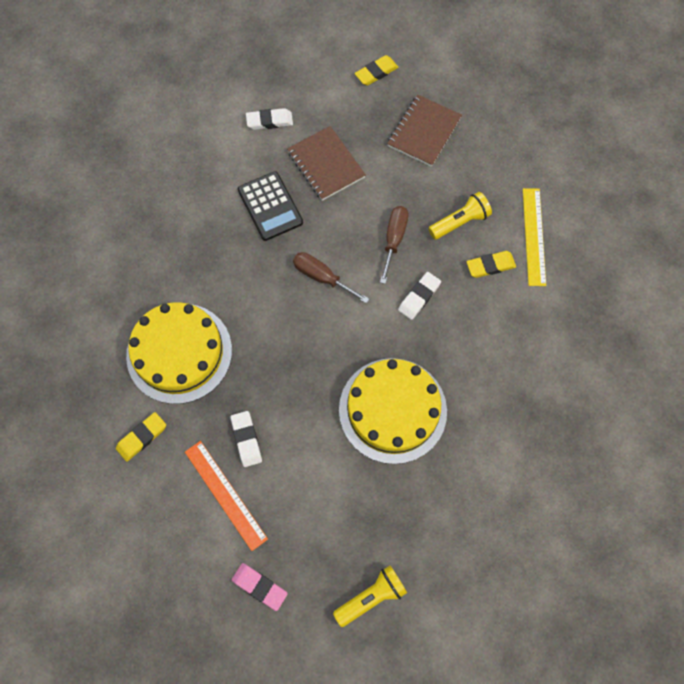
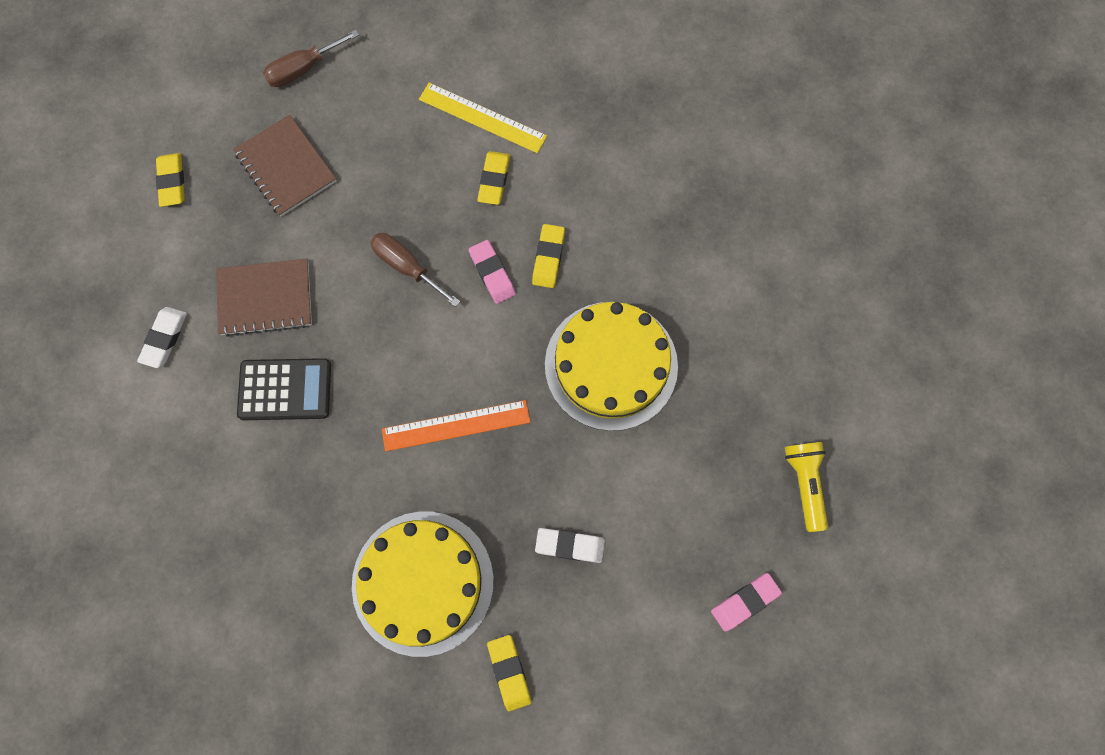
camera: 65 degrees left, 5 degrees up
(225, 494) = (624, 598): orange ruler -> orange ruler (456, 426)
(322, 277) = (412, 370): brown screwdriver -> brown screwdriver (303, 69)
(419, 297) = (492, 273): white eraser -> pink eraser
(451, 329) = (548, 258): none -> yellow eraser
(459, 222) = (424, 185): yellow flashlight -> none

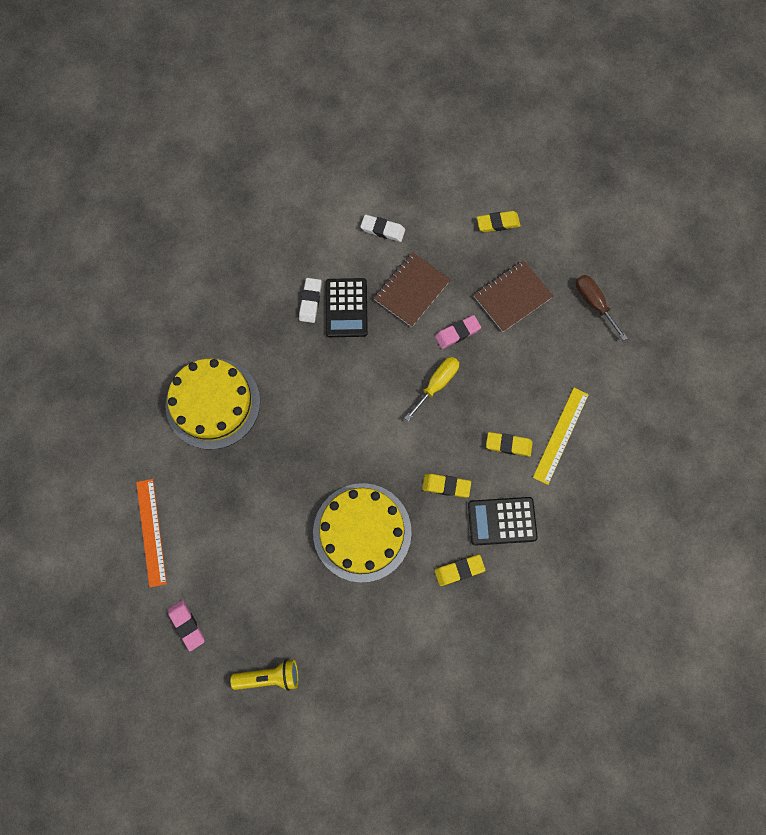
camera: 90 degrees right, 0 degrees up
(265, 298) = (411, 290): brown notebook -> brown notebook turned 45 degrees clockwise
(407, 267) = (437, 384): brown screwdriver -> yellow screwdriver
(456, 426) = (319, 422): orange ruler -> orange ruler (151, 532)
(492, 273) = (433, 445): pink eraser -> pink eraser (457, 333)
(509, 672) = (152, 460): yellow eraser -> yellow eraser (459, 570)
(570, 545) = (232, 501): white eraser -> white eraser (310, 301)
(594, 191) = (502, 521): none -> black calculator

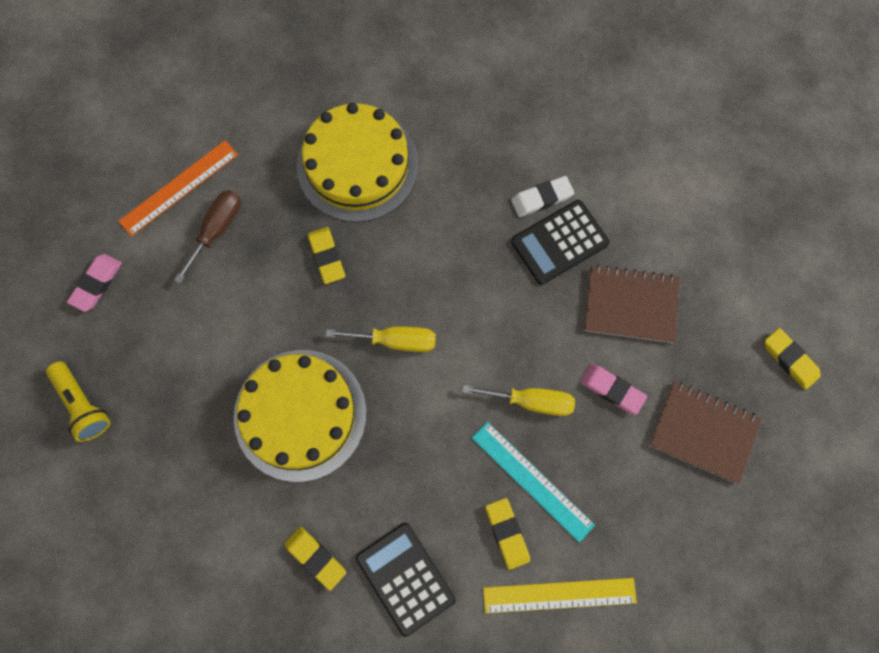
camera: 60 degrees right, 0 degrees up
(349, 445) = (395, 340): none -> yellow screwdriver
(382, 230) = (685, 227): white eraser -> none
(446, 486) = (410, 483): yellow eraser -> yellow eraser (326, 256)
(485, 412) = (532, 481): none -> turquoise ruler
(594, 303) = (765, 544): brown screwdriver -> brown screwdriver (217, 230)

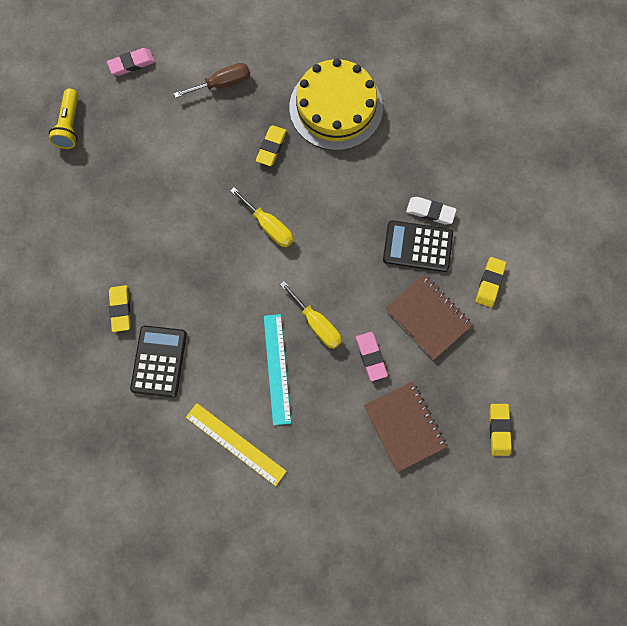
camera: 40 degrees right, 0 degrees up
(179, 187) = (222, 43): orange ruler -> none
(300, 414) = (179, 224): yellow cake -> none
(507, 533) = (236, 385): yellow eraser -> yellow eraser (490, 283)

